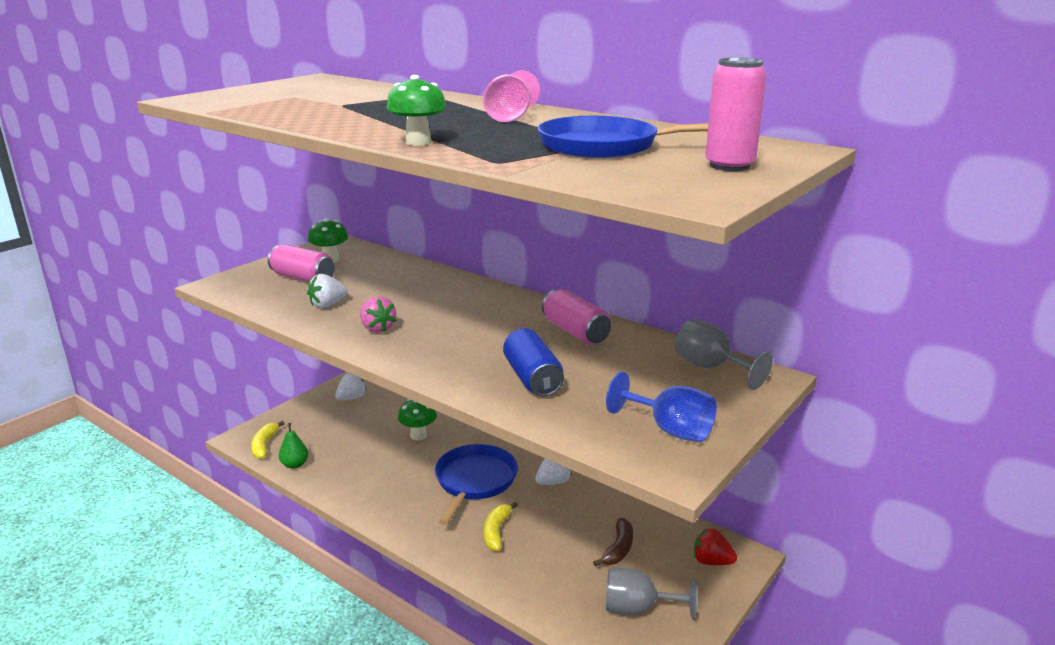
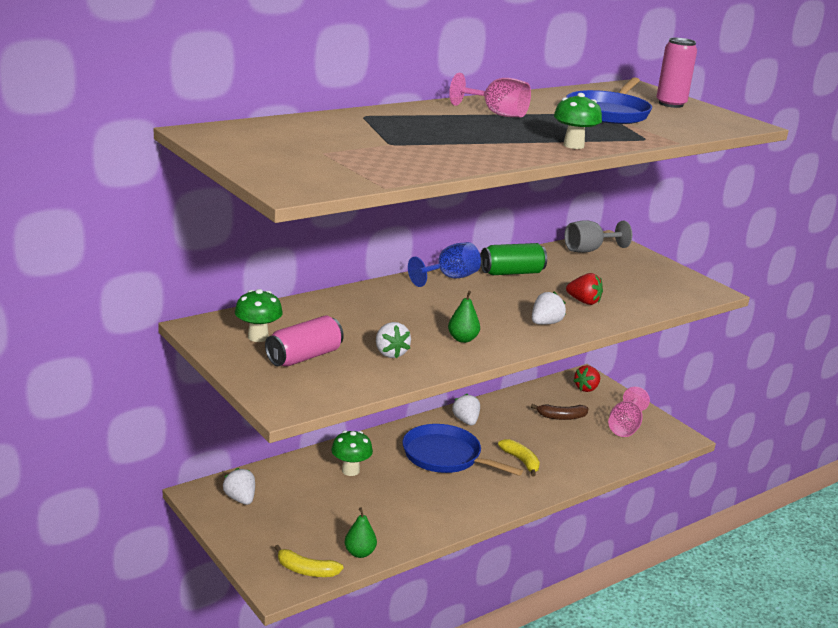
camera: 75 degrees left, 0 degrees up
(377, 328) = (462, 339): pink strawberry -> green pear
(449, 363) = (545, 323): none -> white strawberry
(496, 532) = (521, 461): yellow banana -> yellow banana turned 150 degrees counterclockwise
(532, 379) = (584, 302): blue can -> red strawberry
(575, 332) = (512, 273): pink can -> green can
(618, 549) = (561, 417): brown banana -> brown banana turned 135 degrees clockwise
(638, 609) = (625, 427): grey goblet -> pink goblet
(670, 430) = (666, 281): blue goblet -> blue goblet (449, 278)

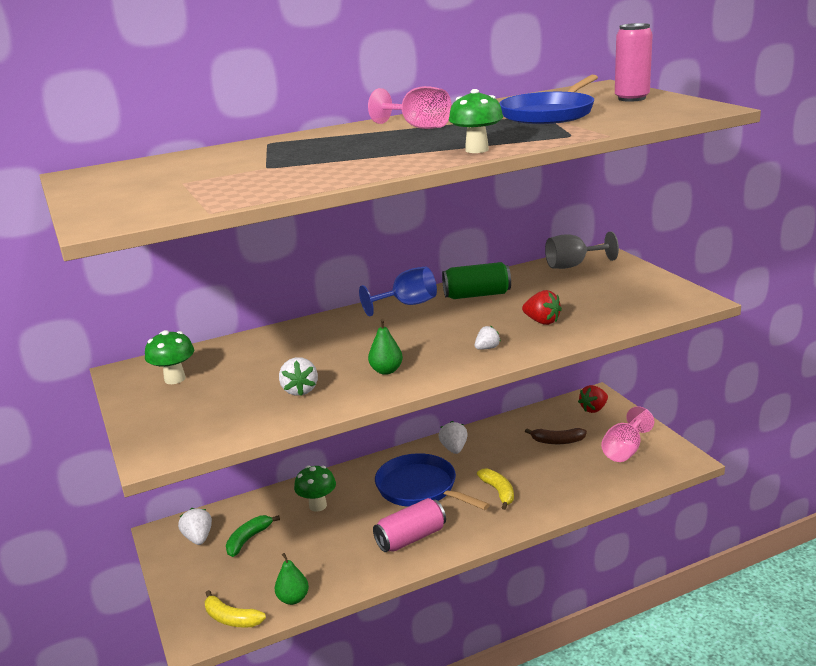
camera: 15 degrees right, 0 degrees up
(292, 501) = (248, 539): none -> green banana
(304, 357) = (208, 398): pink can -> pink can (411, 538)
(545, 323) = (487, 348): white strawberry -> white strawberry, size x0.65

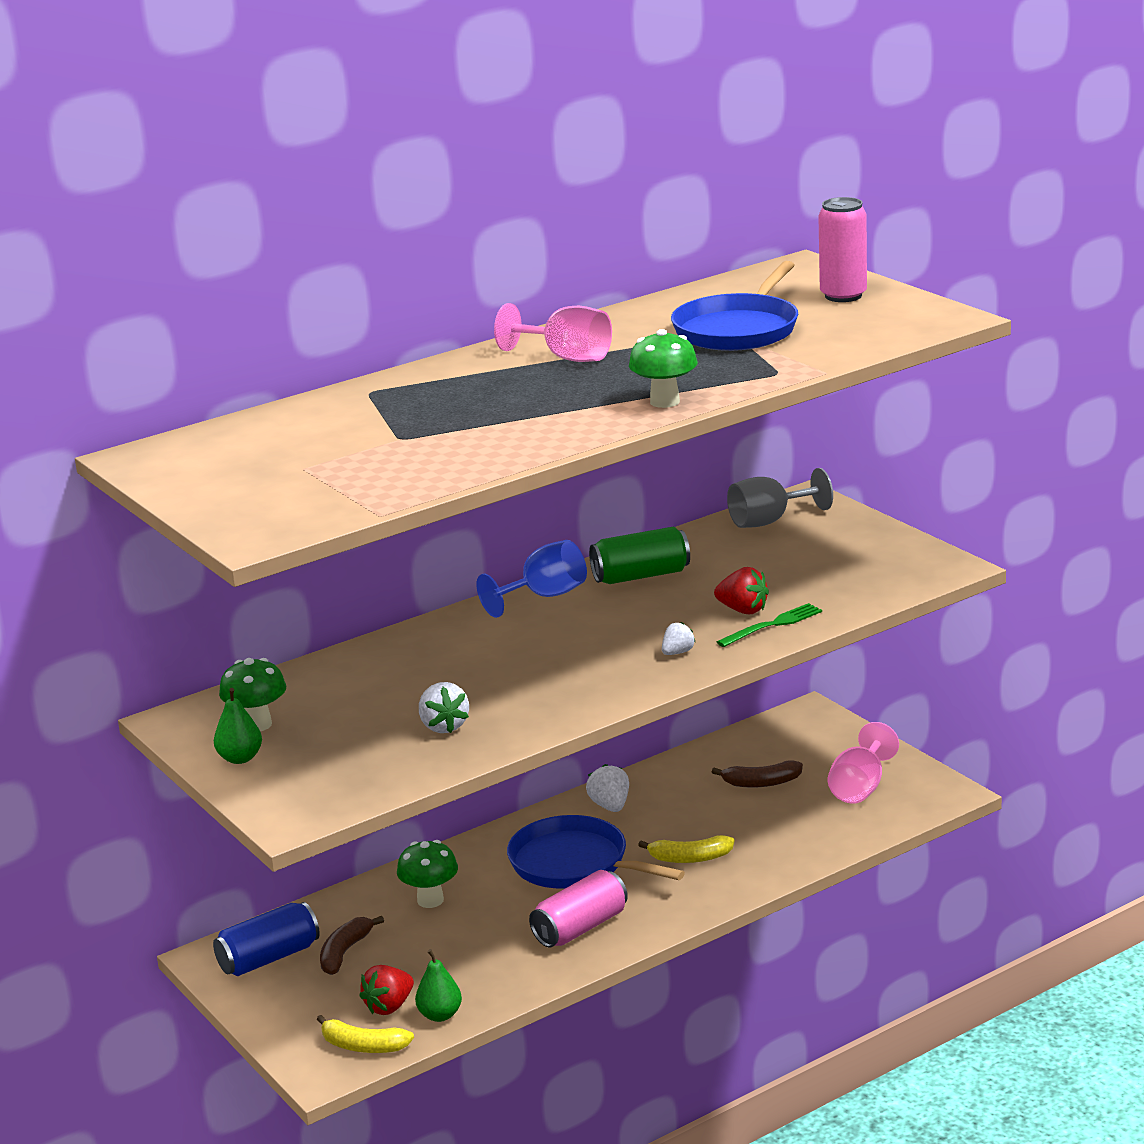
camera: 10 degrees left, 0 degrees up
(198, 538) = (269, 958): white strawberry -> blue can
(248, 539) = (344, 952): green banana -> brown banana
(386, 371) = (550, 692): green pear -> green pear (240, 758)
(498, 492) = (690, 858): yellow banana -> yellow banana turned 120 degrees clockwise
(562, 333) = (773, 624): none -> green fork
(593, 409) = (807, 732): red strawberry -> red strawberry (389, 1007)

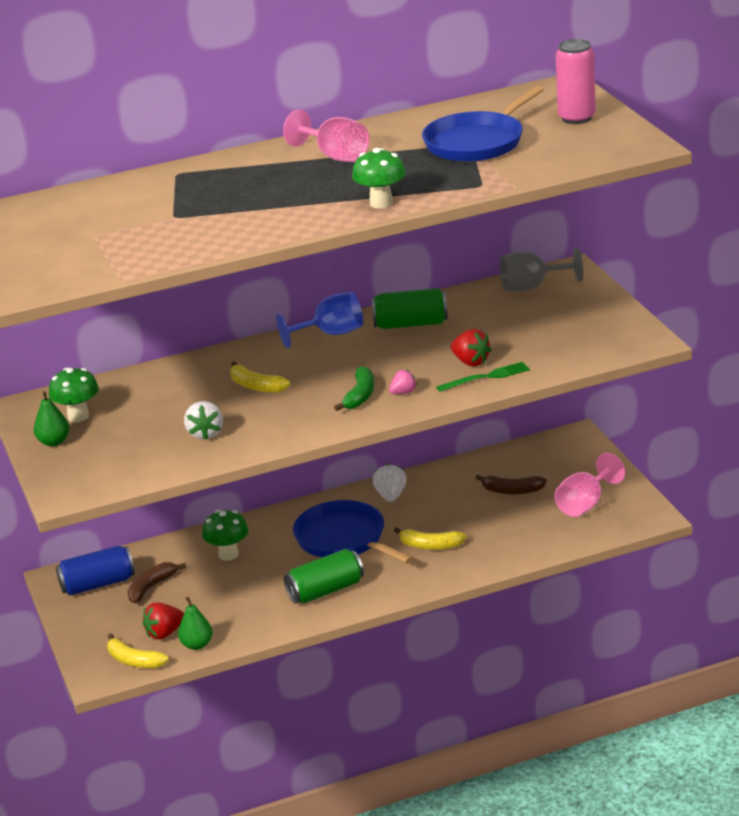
camera: 15 degrees right, 5 degrees up
(480, 665) = (256, 386): none -> yellow banana
(580, 928) = (325, 591): pink can -> green can
(623, 662) = (360, 396): none -> green banana
(677, 652) = (403, 392): white strawberry -> pink strawberry

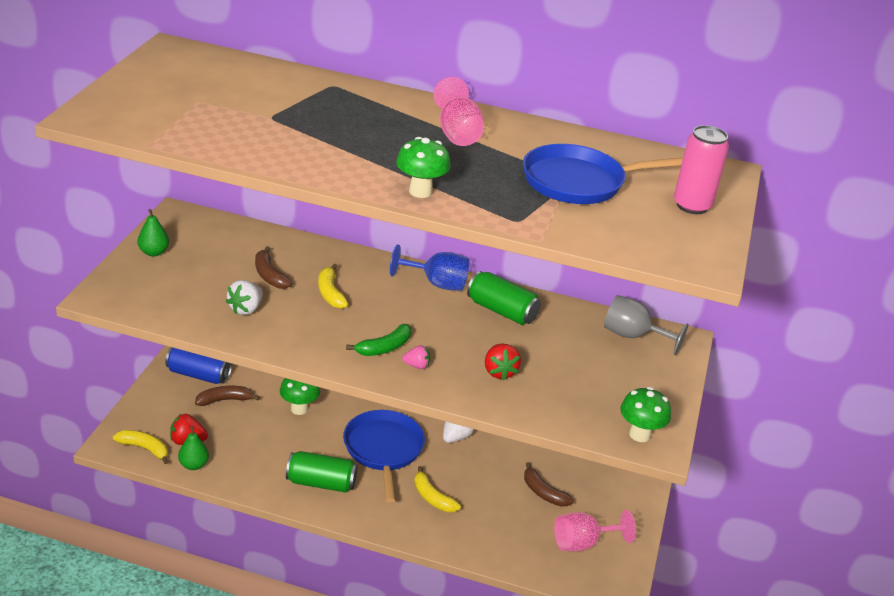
camera: 30 degrees right, 5 degrees up
(78, 416) = (195, 243): green mushroom -> green mushroom (639, 434)
(134, 661) = (144, 448): yellow banana -> yellow banana turned 135 degrees clockwise
(184, 402) = (269, 275): none -> brown banana
(487, 377) = (493, 393): green fork -> none

